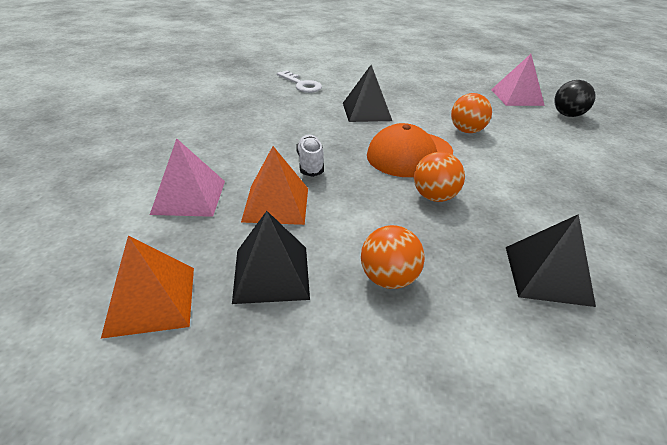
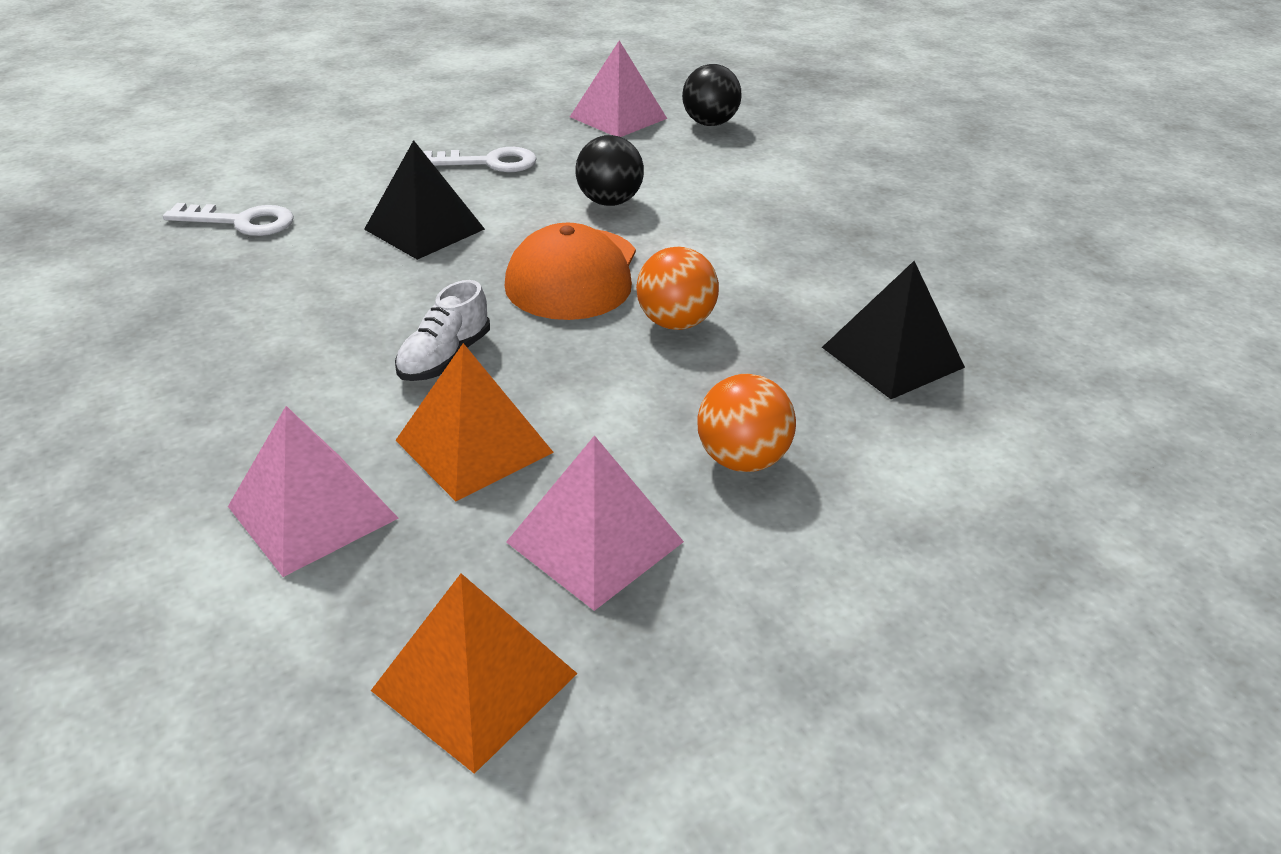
camera: 40 degrees left, 0 degrees up
(271, 273) = (595, 542): black pyramid -> pink pyramid
(310, 163) = (444, 358): white shoe -> white shoe turned 105 degrees counterclockwise
(428, 96) = (489, 163): none -> white key
(466, 131) = (609, 202): orange ball -> black ball

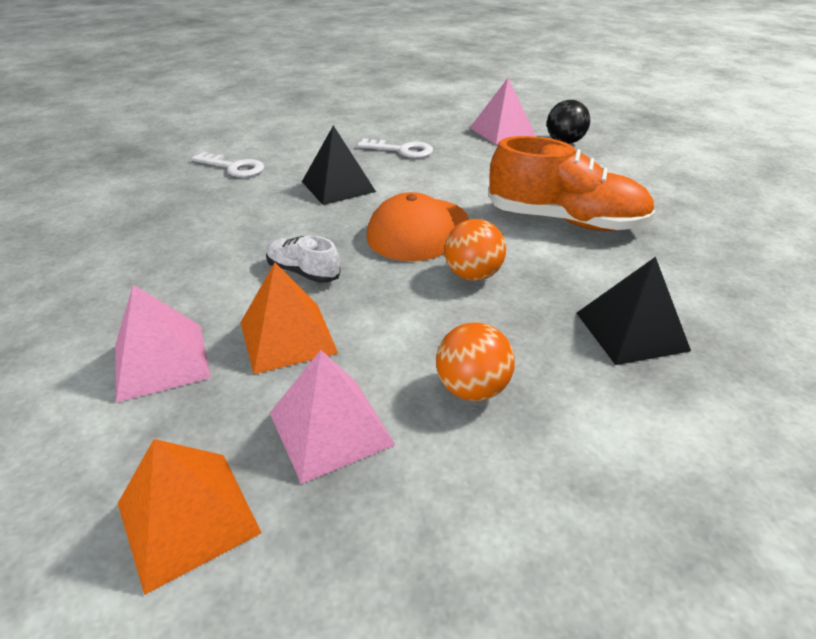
camera: 20 degrees right, 0 degrees up
(444, 358) = (303, 272): white shoe -> white shoe turned 75 degrees clockwise
(609, 202) = (468, 185): black ball -> none
(759, 233) = (565, 221): none -> orange shoe

